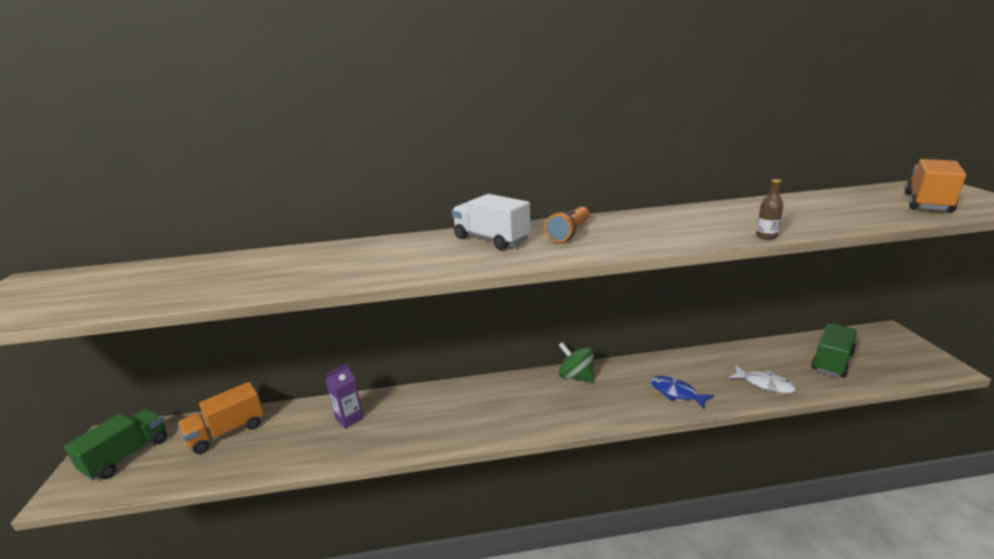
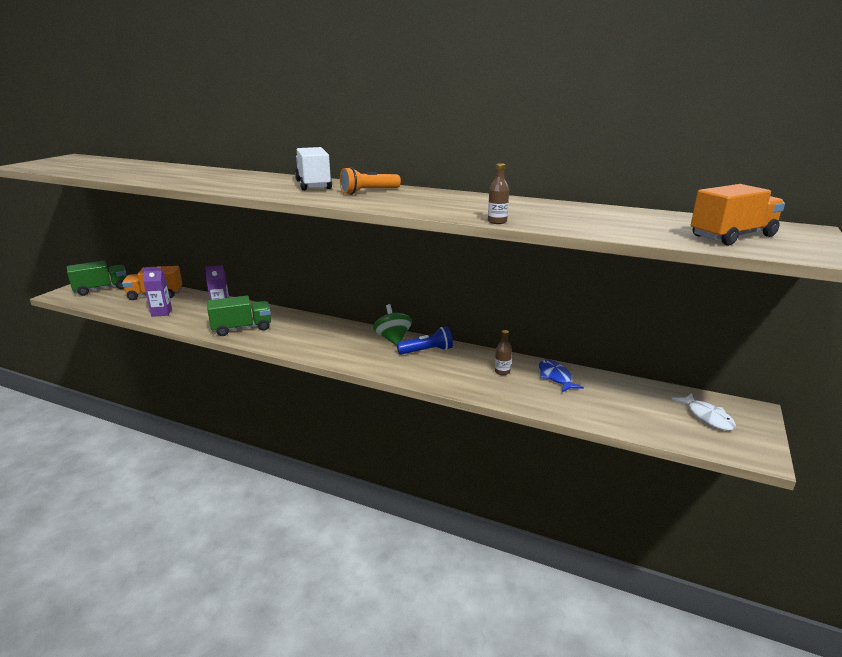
camera: 30 degrees right, 0 degrees up
(272, 454) = (161, 313): none -> purple carton
(622, 377) = (427, 351): none -> blue flashlight
(676, 393) = (450, 374): blue fish -> blue fish (555, 377)
(707, 371) = (502, 372): none -> brown bottle
(765, 384) = (536, 396): white fish -> white fish (707, 417)
(832, 361) = (635, 406): green truck -> green truck (242, 328)

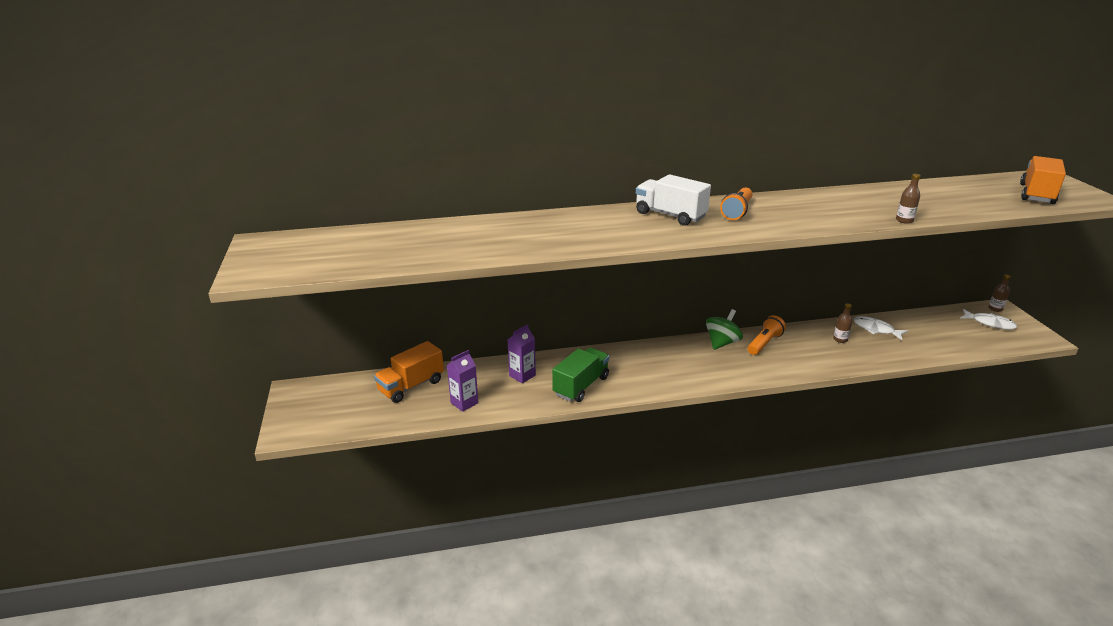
camera: 35 degrees left, 5 degrees up
(101, 289) = (326, 404): green truck -> none
(393, 339) = (722, 343): green spinning top -> green spinning top turned 90 degrees clockwise
(427, 351) = (764, 343): blue flashlight -> orange flashlight
(555, 377) = (876, 329): blue fish -> white fish
(743, 408) = (995, 309): none -> brown bottle

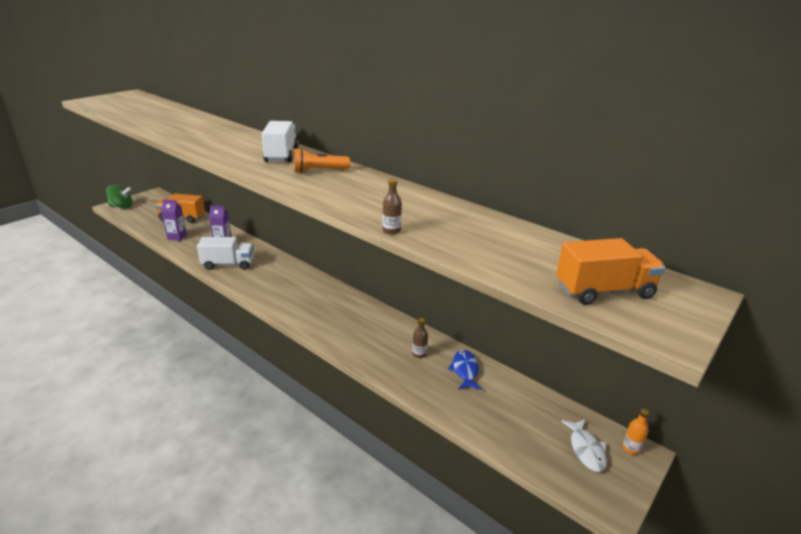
camera: 50 degrees right, 0 degrees up
(581, 386) = (228, 264): green truck -> white truck
(722, 343) = (344, 299): green spinning top -> green spinning top (122, 207)
(764, 343) = (366, 317): orange flashlight -> none
(876, 329) = (465, 370): white fish -> blue fish
(995, 309) = (631, 448): brown bottle -> orange bottle

